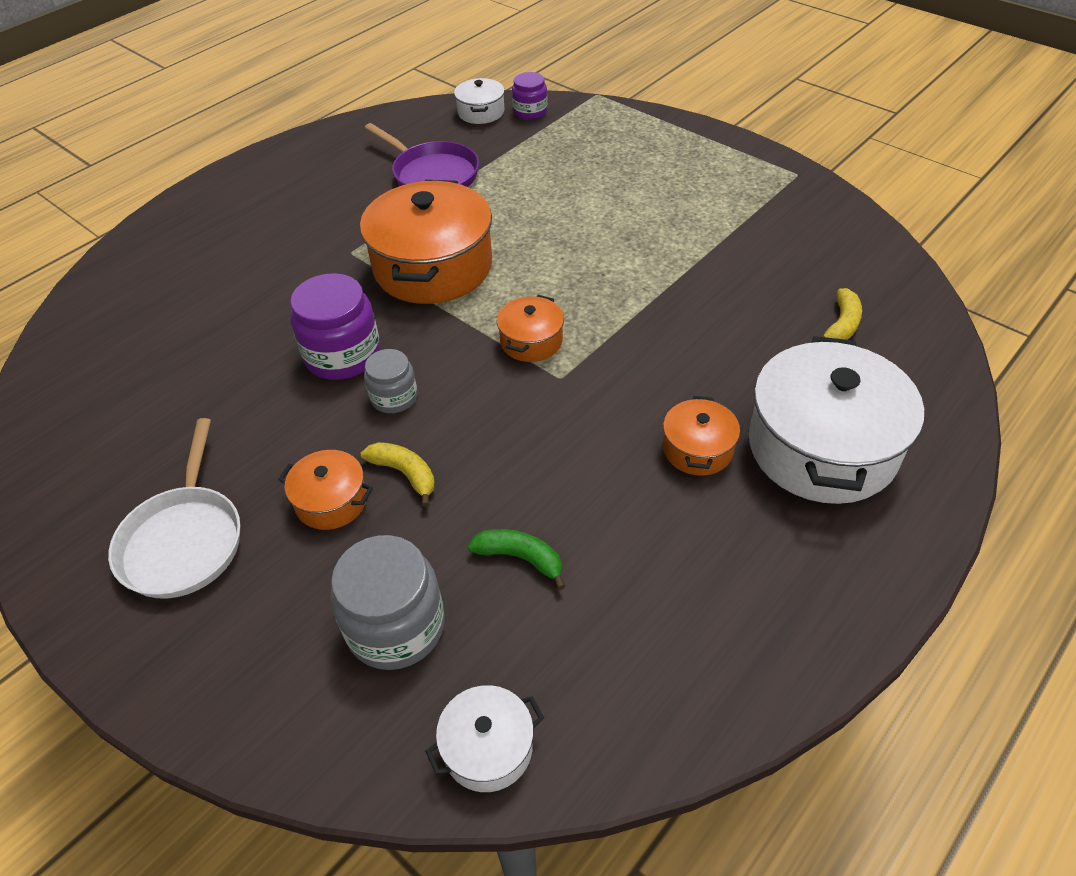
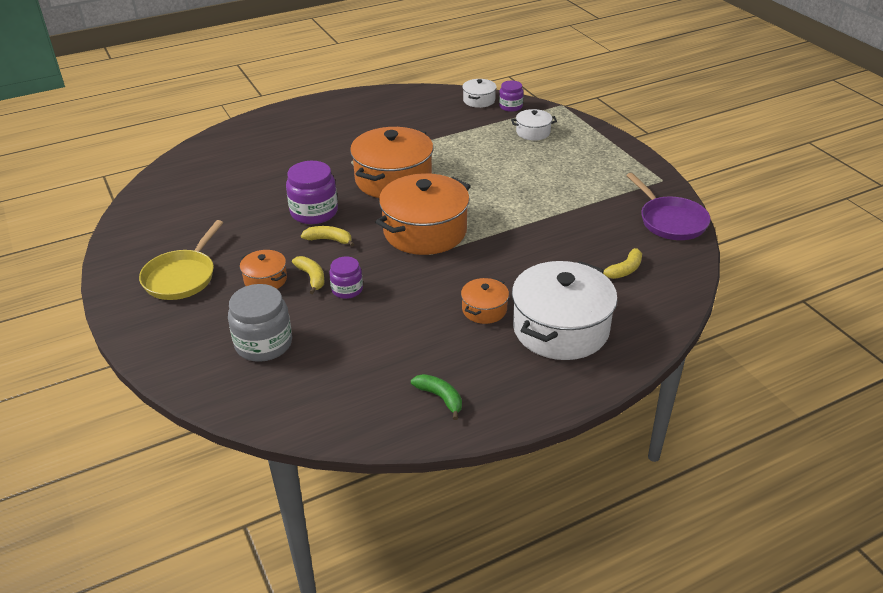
camera: 20 degrees right, 10 degrees down
(184, 540) = (182, 277): white pan -> yellow pan
(394, 397) = (329, 240): grey jar -> yellow banana
(432, 174) = (425, 129): purple pan -> purple pan (670, 221)
(473, 478) = (347, 289): none -> purple jar
(488, 748) = (276, 407): white pot -> white pot (533, 132)
(520, 558) = (348, 333): green banana -> green banana (440, 398)
(531, 341) = (425, 231): orange pot -> orange pot, size x2.08

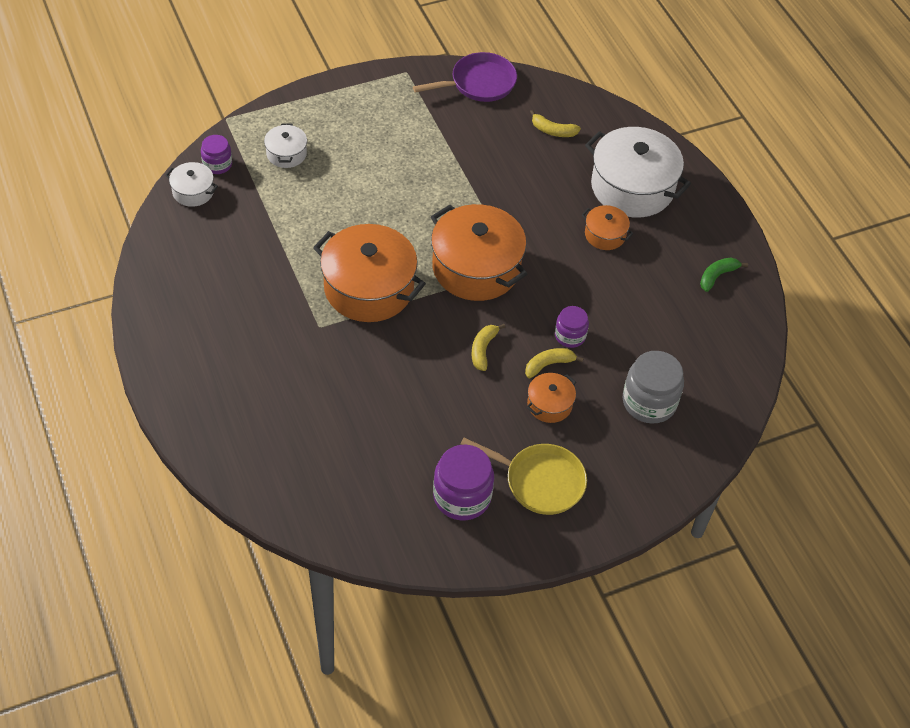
camera: 90 degrees left, 15 degrees up
(314, 212) = (427, 363): purple jar -> purple jar (462, 496)
(624, 270) = (553, 131): yellow banana -> yellow banana turned 150 degrees clockwise

